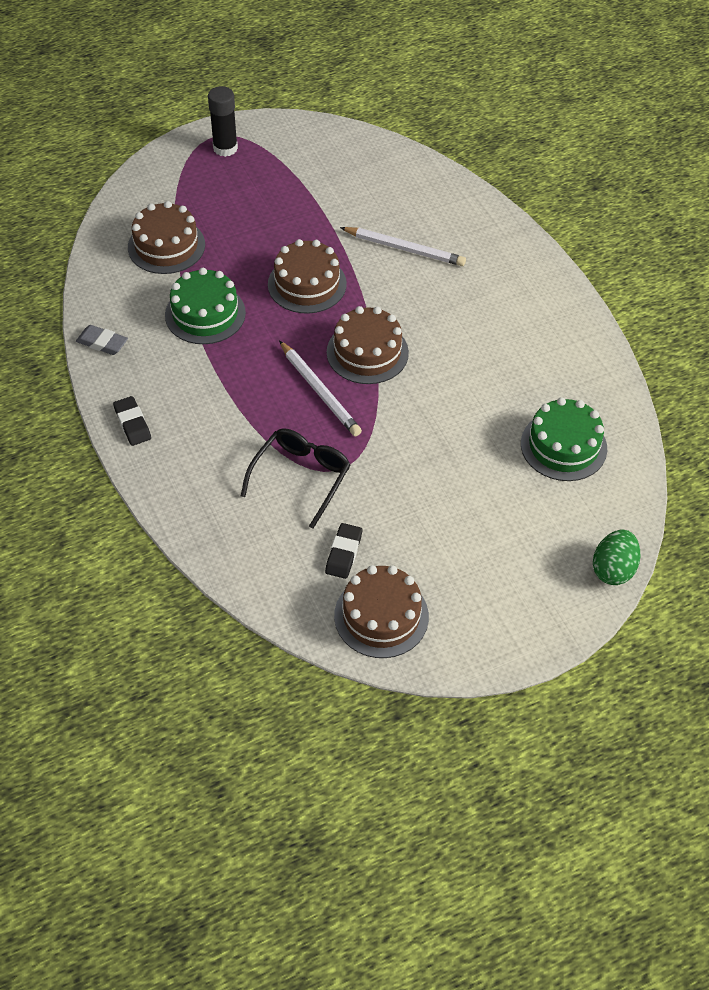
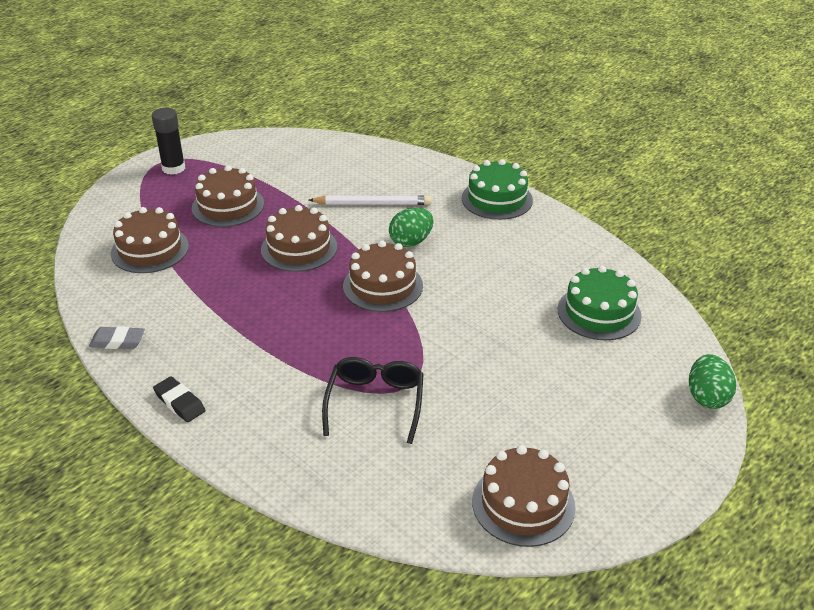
camera: 20 degrees left, 15 degrees down
(205, 314) = (213, 293): green cake -> green cake (497, 199)
(259, 212) = (228, 206): none -> brown cake
(320, 391) = (355, 327): white pencil -> none
(343, 553) = (454, 457): black eraser -> none
(420, 307) = (411, 241): none -> green egg

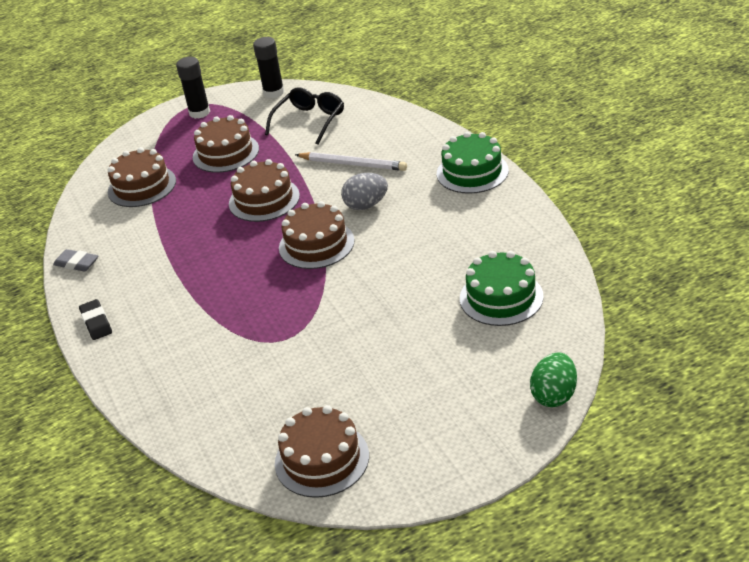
camera: 25 degrees right, 0 degrees up
(245, 142) = (274, 92): none -> black glue stick
(375, 403) = (249, 349): black glasses -> black glasses (309, 121)
(411, 241) = (366, 205): green egg -> grey egg

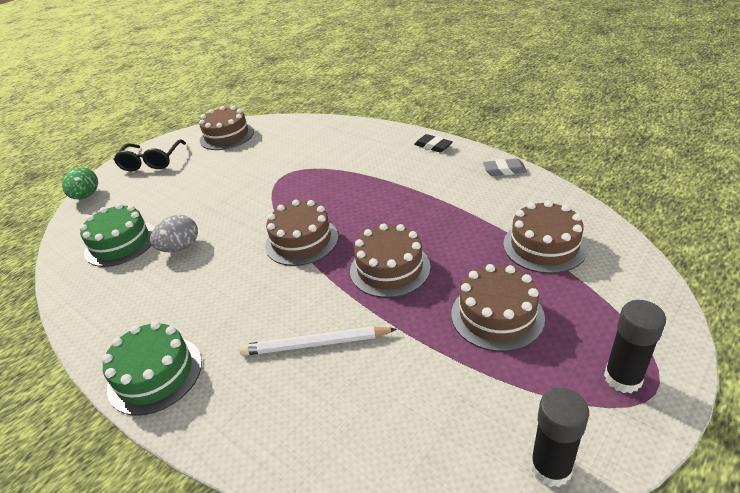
camera: 155 degrees right, 0 degrees up
(309, 121) = (429, 409): black glasses -> black glasses (151, 162)
(366, 205) = (272, 293): grey egg -> grey egg (180, 247)

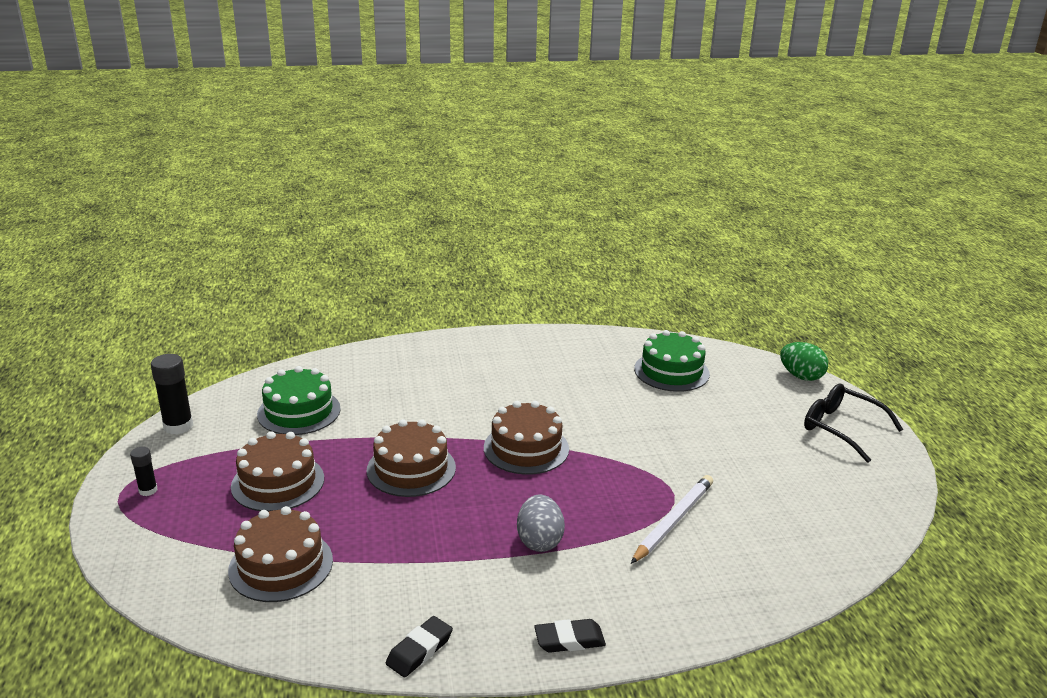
camera: 125 degrees right, 10 degrees down
(155, 374) = (477, 345): green cake -> green cake (299, 411)
(180, 247) = (617, 393): grey egg -> grey egg (539, 541)
(227, 136) = (854, 499): brown cake -> none
(315, 344) = (398, 402): white pencil -> white pencil (673, 521)
(504, 170) = (419, 650): grey eraser -> black eraser
(623, 378) = (148, 490): black glue stick -> black glue stick, size x0.57

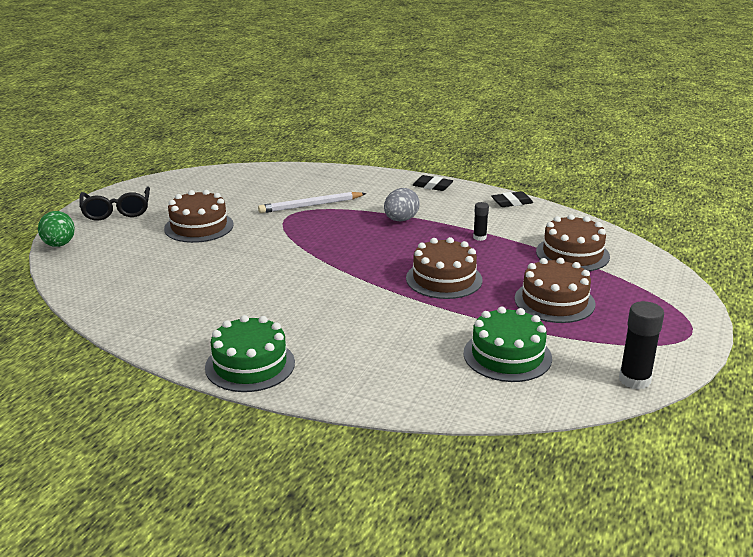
camera: 145 degrees left, 0 degrees up
(148, 490) = (666, 328): black glue stick -> black glue stick (479, 237)
(526, 448) = (344, 265): brown cake -> brown cake (199, 226)
(671, 371) = (141, 281): green cake -> green cake (250, 365)

